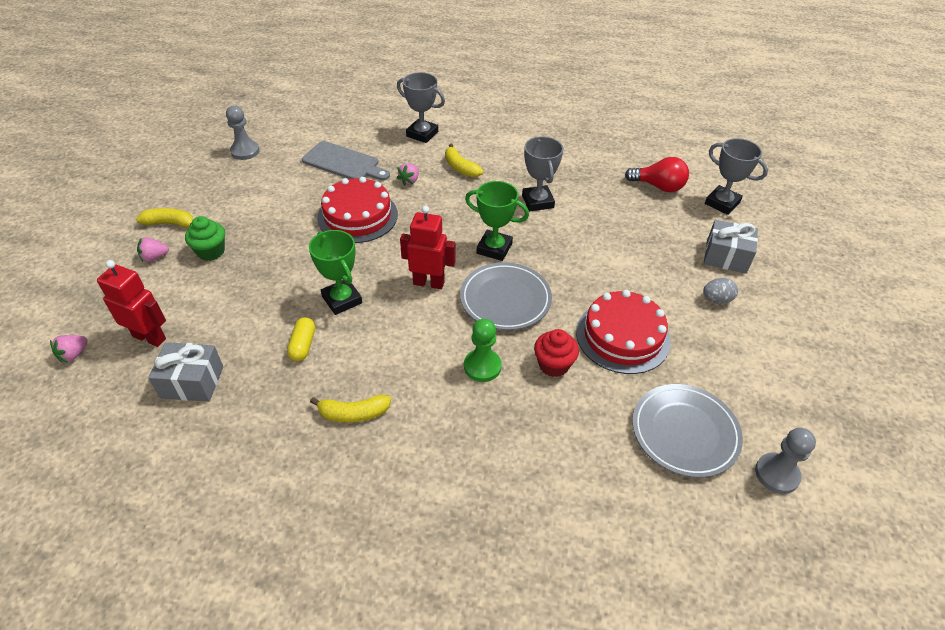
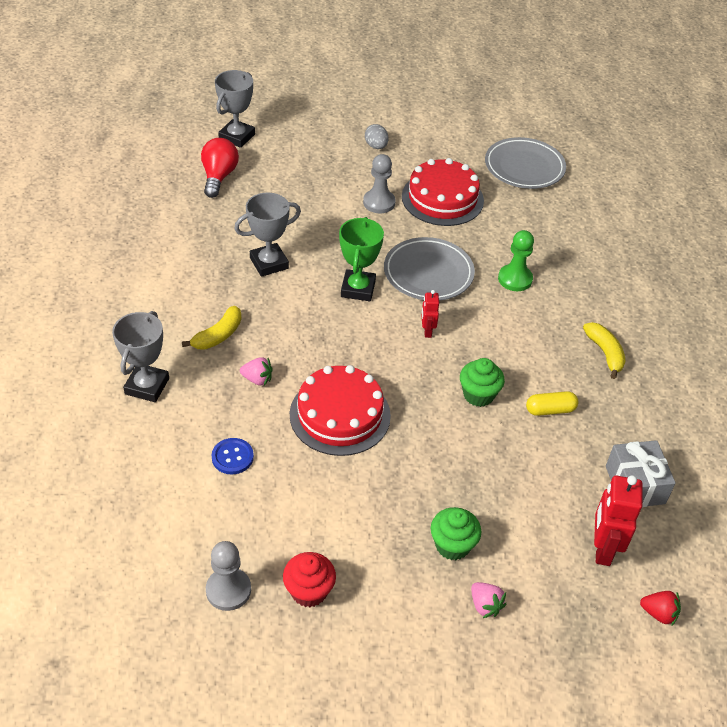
camera: 105 degrees left, 0 degrees up
(74, 354) = (658, 613): pink strawberry -> red strawberry
(170, 223) = (417, 617): yellow banana -> none
(342, 300) = (478, 395): green trophy -> green cupcake
(344, 163) = (232, 457): grey cutting board -> blue button
(429, 282) = (427, 331): red robot -> red robot, size x0.55
(553, 365) = (492, 236): red cupcake -> red cupcake (309, 591)
(726, 257) = (318, 138): grey gift -> none
(777, 474) = (536, 129): grey pawn -> grey pawn (379, 203)

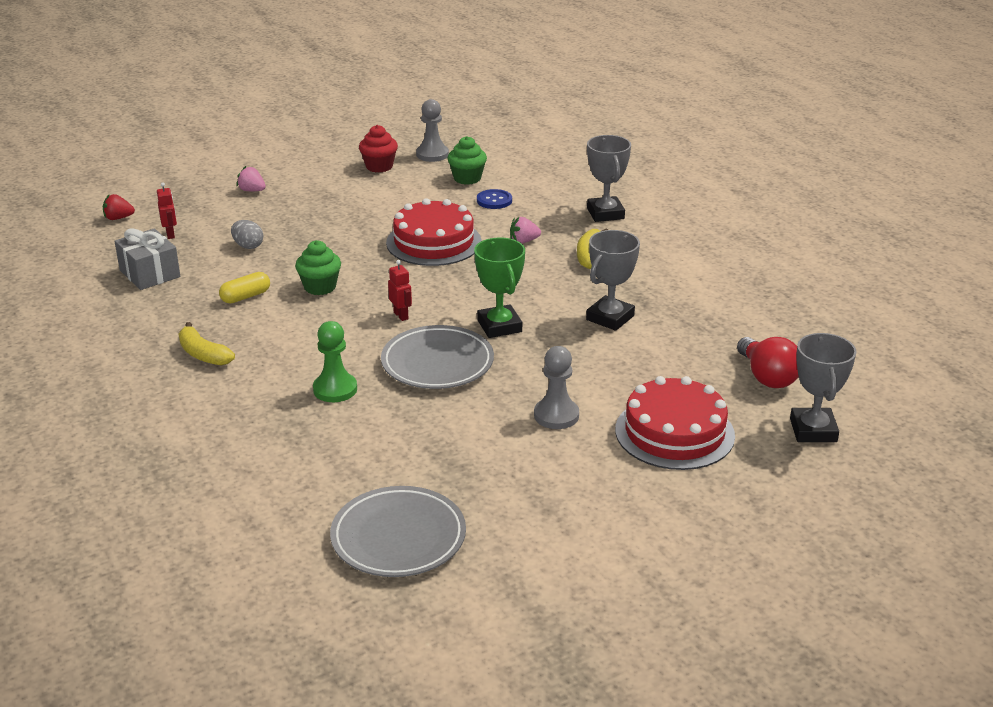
camera: 155 degrees right, 15 degrees down
(376, 146) = (629, 487): grey egg -> grey egg (248, 246)
(442, 198) = (483, 449): red cake -> red cake (674, 432)
(452, 545) = (291, 207): green cupcake -> green cupcake (467, 178)
(602, 549) = (170, 234): red robot -> red robot, size x0.55

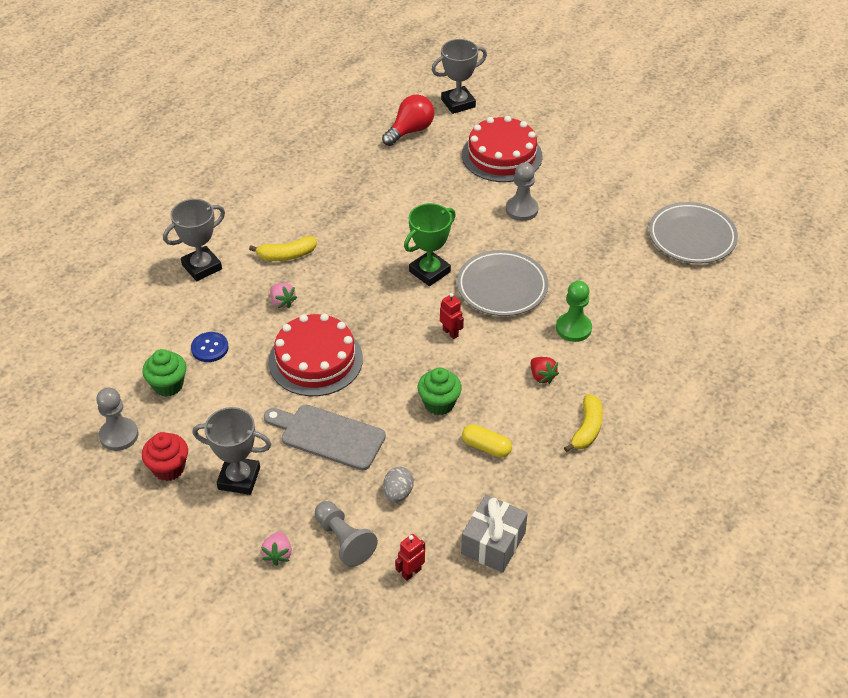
camera: 115 degrees left, 15 degrees up
(118, 218) = (403, 645): red strawberry -> red strawberry (542, 376)
(232, 216) = (344, 540): none -> grey pawn
(340, 230) = (328, 436): none -> grey cutting board
(401, 315) = (450, 332): red robot -> red robot turned 105 degrees clockwise
(610, 318) = (380, 218): grey trophy -> grey trophy (239, 478)

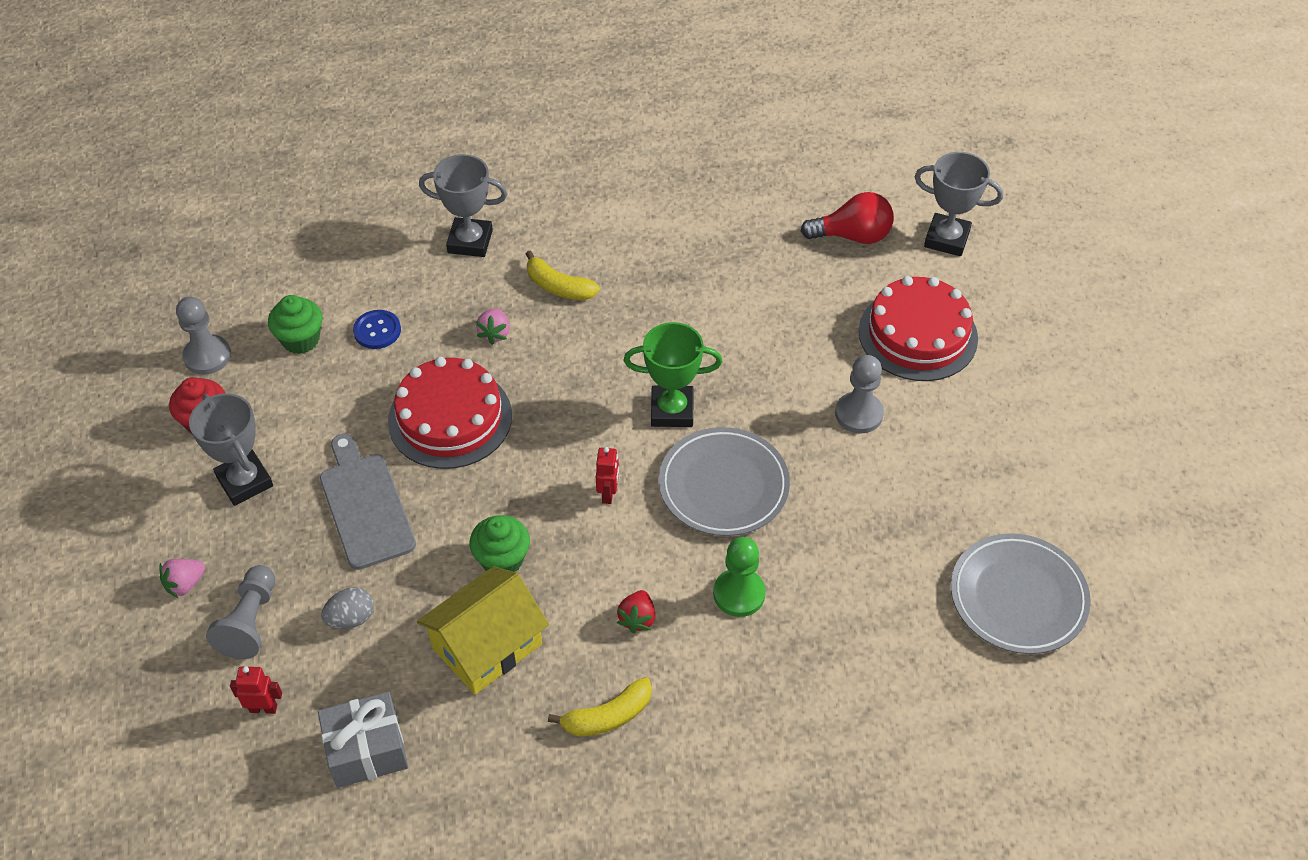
camera: 45 degrees right, 5 degrees up
(486, 447) = (487, 645): yellow capsule -> yellow house

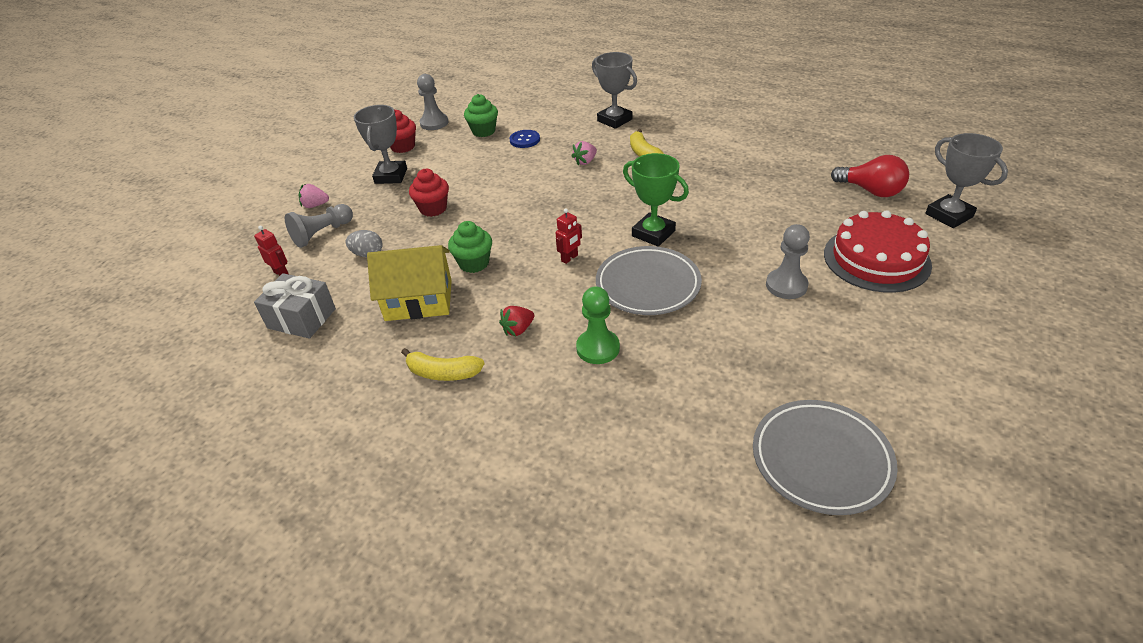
camera: 40 degrees right, 10 degrees down
(365, 506) = (433, 209): grey cutting board -> red cupcake
(450, 418) = (520, 188): red cake -> none

